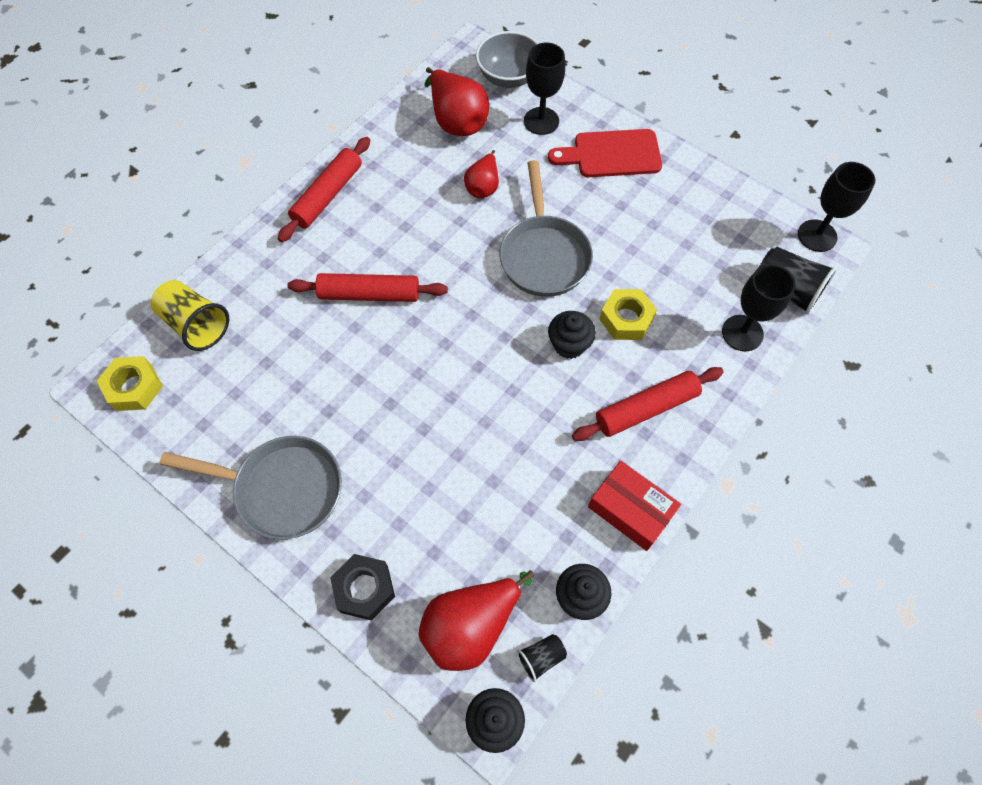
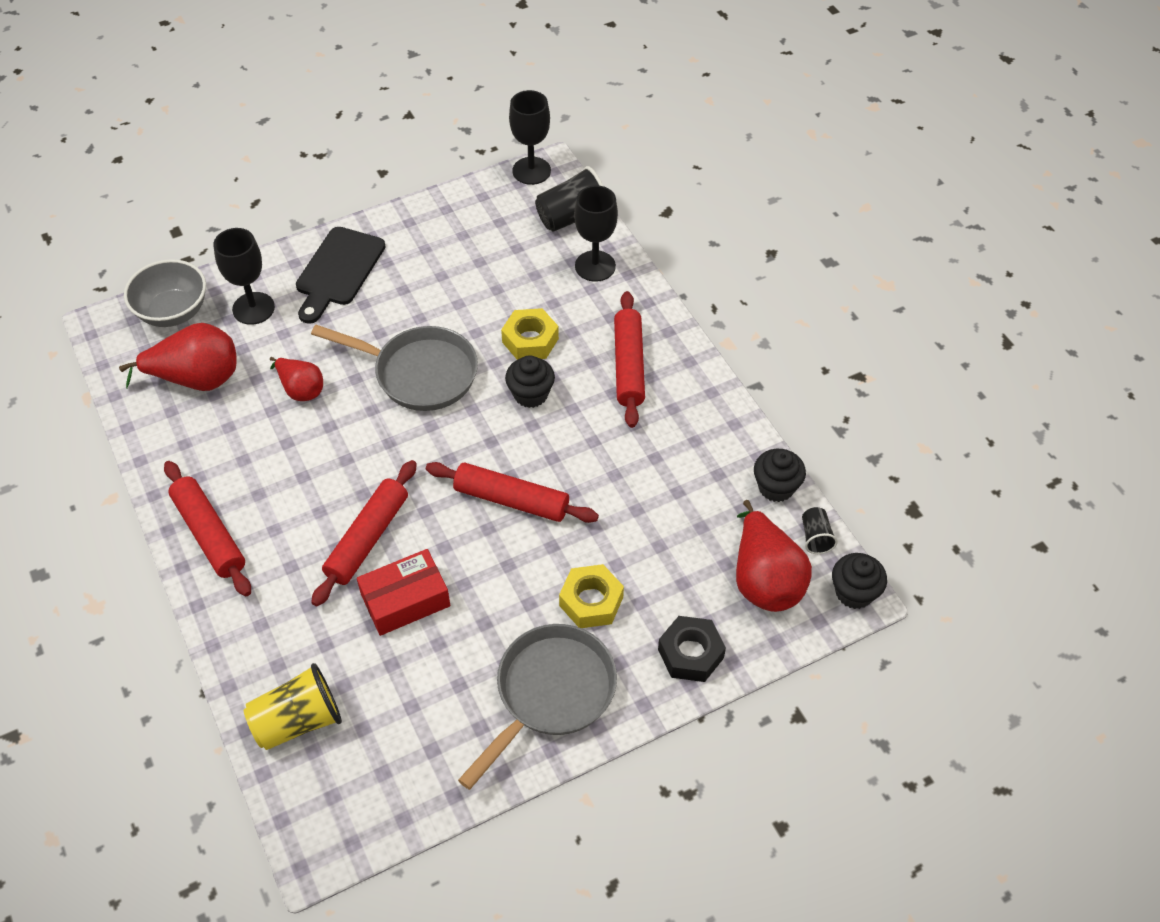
camera: 65 degrees left, 10 degrees down
(134, 387) = (342, 810): yellow nut -> yellow nut (591, 601)
(454, 378) = (511, 500): none -> red rolling pin
(612, 154) = (338, 271): red cutting board -> black cutting board
(630, 510) = (717, 418): red box -> red box (405, 600)

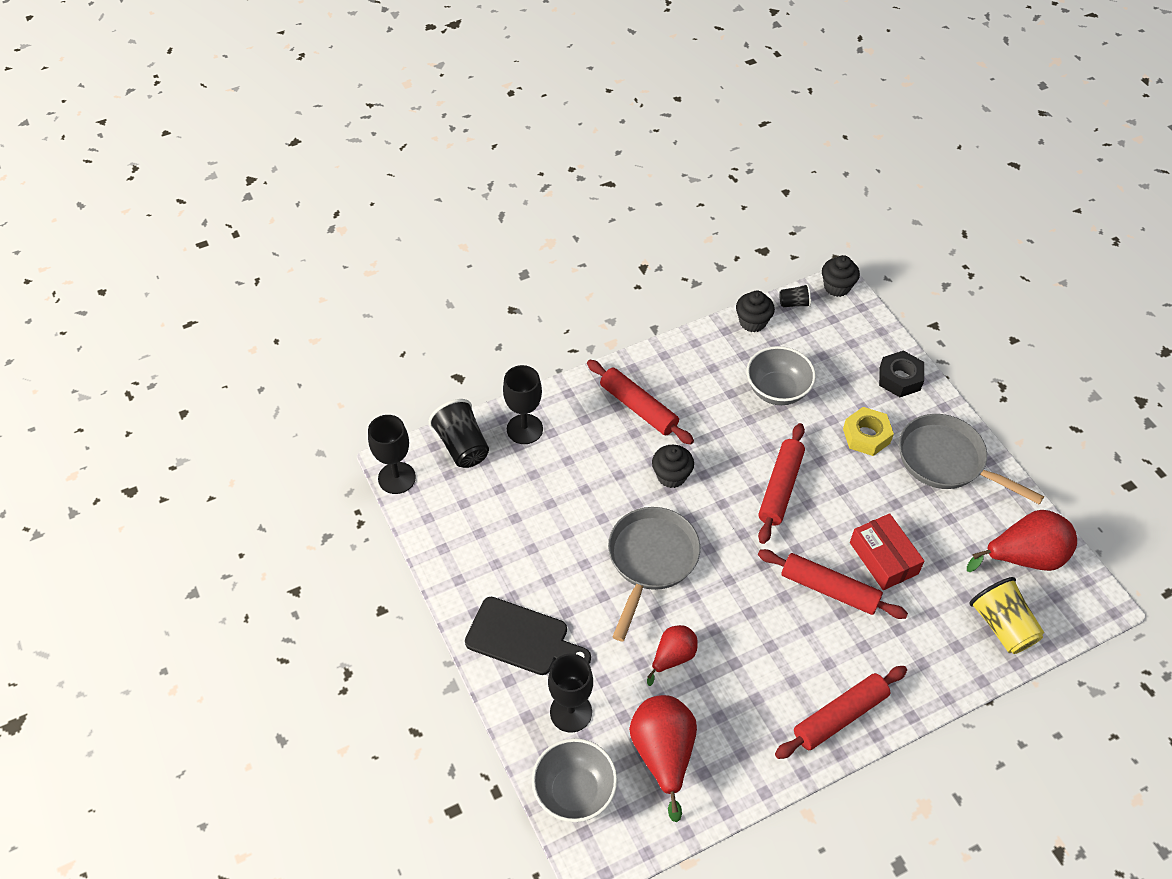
camera: 90 degrees left, 0 degrees up
(530, 340) = (611, 477): yellow nut -> none
(628, 365) = (638, 408): red rolling pin -> red rolling pin turned 45 degrees clockwise
(662, 507) = (777, 390): none -> grey bowl
(765, 579) = (833, 334): red pear -> red pear (1024, 557)

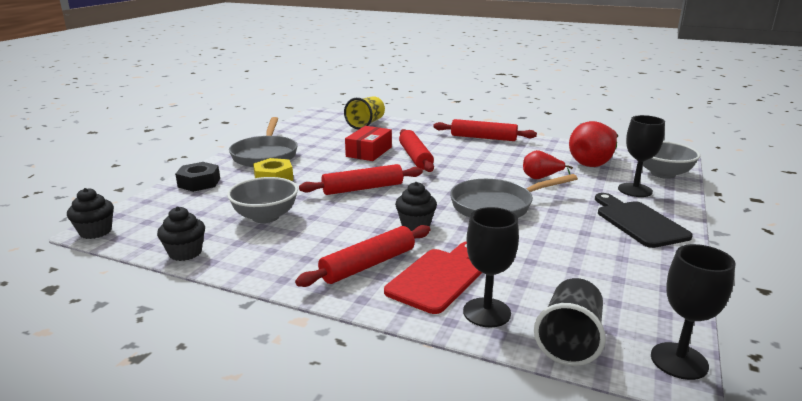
camera: 130 degrees left, 30 degrees down
(584, 434) = (438, 278): none -> red cutting board
(638, 408) = (368, 265): red rolling pin -> red rolling pin turned 45 degrees clockwise
(794, 303) = (138, 243): black cup -> none
(1024, 557) = (313, 128): red pear -> none

